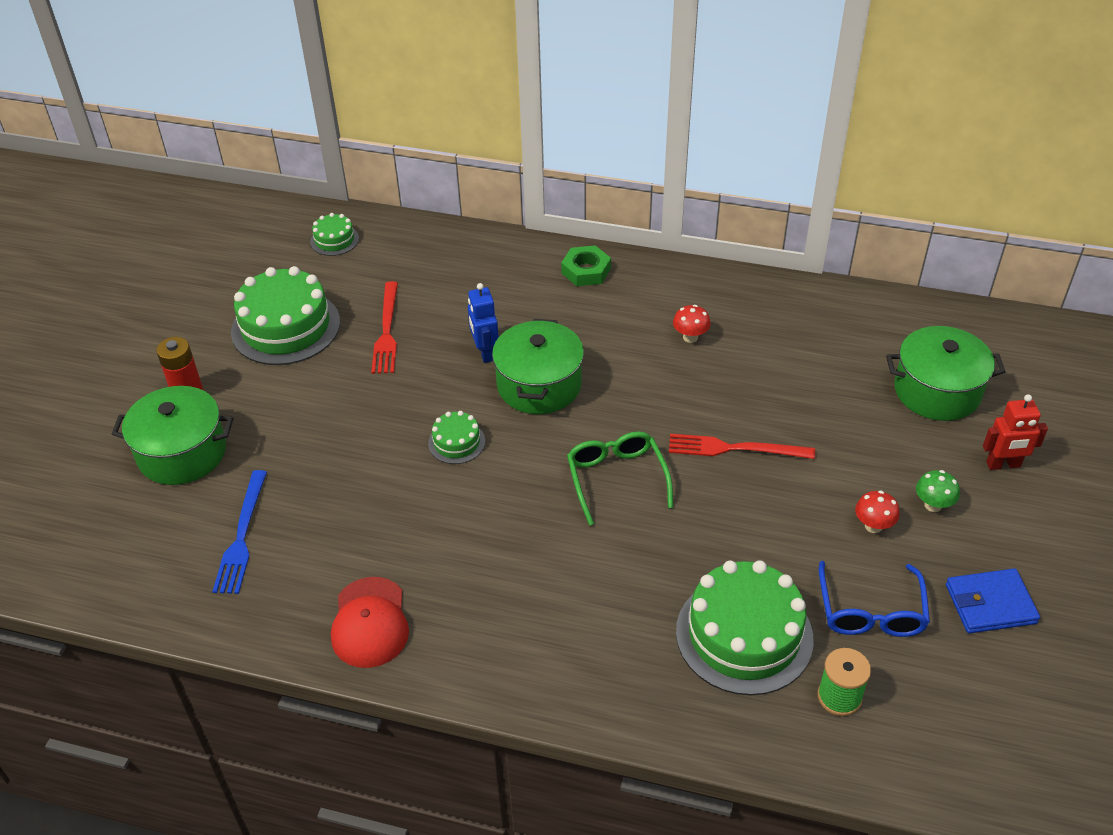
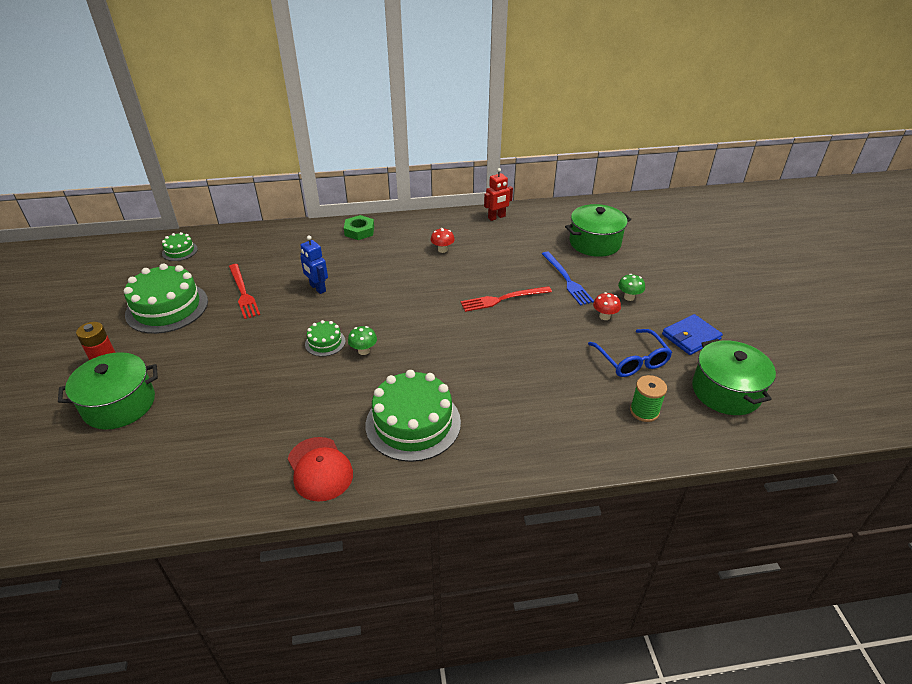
camera: 25 degrees left, 5 degrees down
(242, 536) = (193, 444): blue fork -> blue fork (567, 280)
(500, 471) = (363, 351): none -> green mushroom
(539, 385) = (363, 297): green pot -> green pot (726, 391)
(616, 479) = (441, 334): green glasses -> none
(744, 635) = (569, 396): green cake -> green cake (413, 423)
(1003, 465) = (651, 268): red robot -> red robot (496, 217)

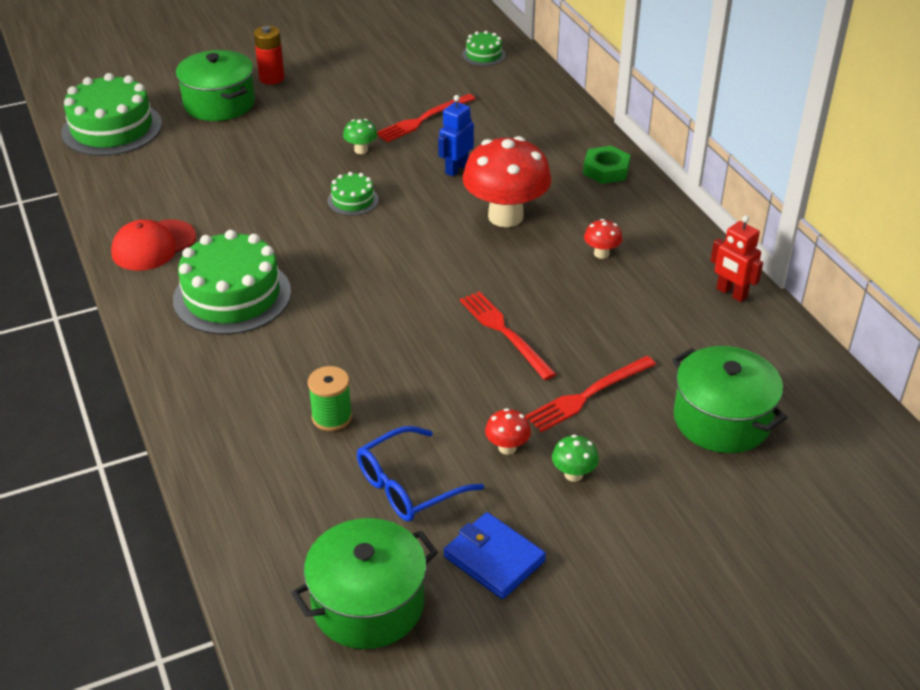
camera: 75 degrees right, 0 degrees up
(167, 307) = (375, 81): green cake -> green cake (112, 128)
(363, 351) = (347, 232): green mushroom -> green mushroom (361, 150)
(385, 277) = (505, 216): none -> red mushroom
(567, 280) = (588, 395): blue fork -> red fork
(644, 411) = (299, 505): green spool -> green spool (332, 417)

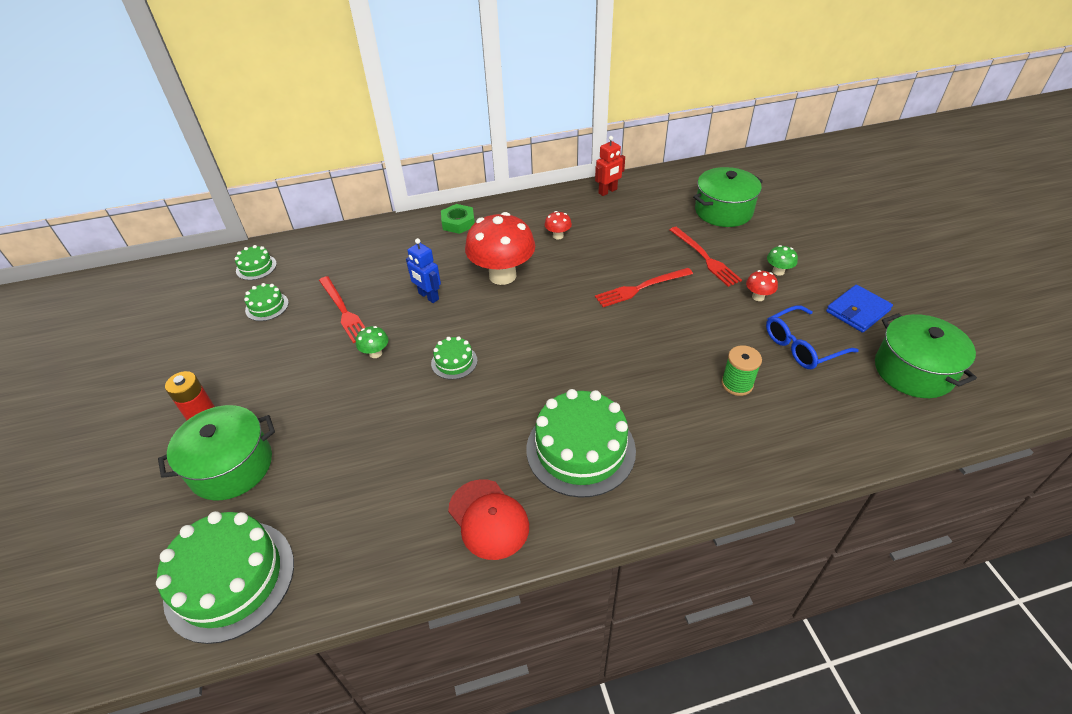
camera: 80 degrees left, 5 degrees up
(408, 486) = (802, 346): blue glasses -> blue glasses turned 90 degrees clockwise
(422, 75) = (267, 306): none -> green cake

